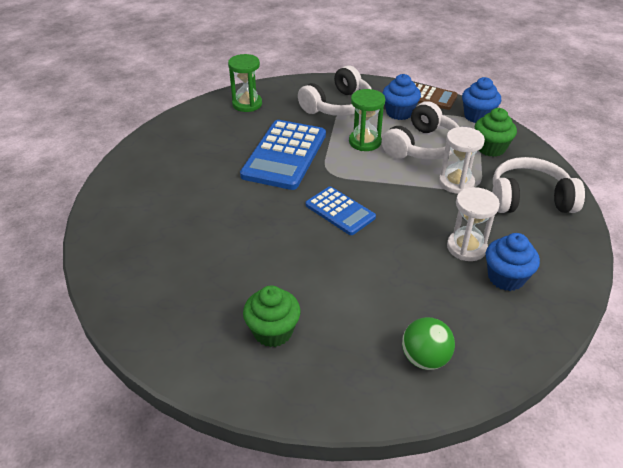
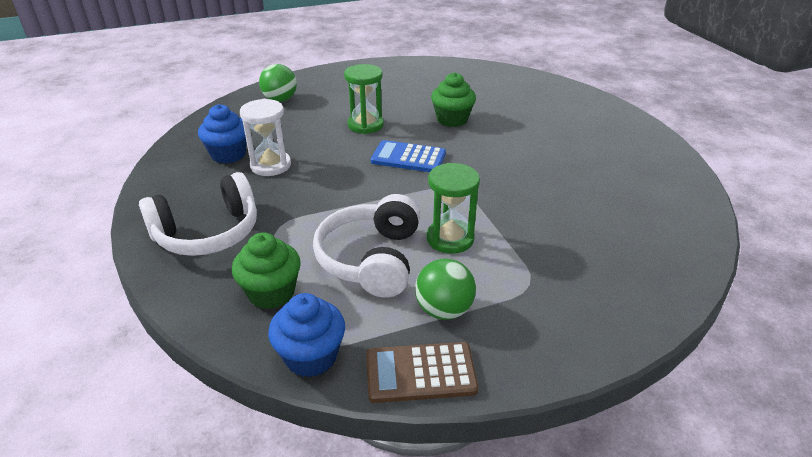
camera: 150 degrees right, 5 degrees down
(247, 104) = (659, 239): green hourglass -> green hourglass (365, 125)
(273, 331) = (388, 85): green cupcake -> green cupcake (452, 120)
(285, 155) = (521, 190): blue calculator -> none
(338, 106) = (543, 286): white headphones -> none
(399, 113) = (444, 310): blue cupcake -> green ball
(456, 183) = (304, 223): white hourglass -> none

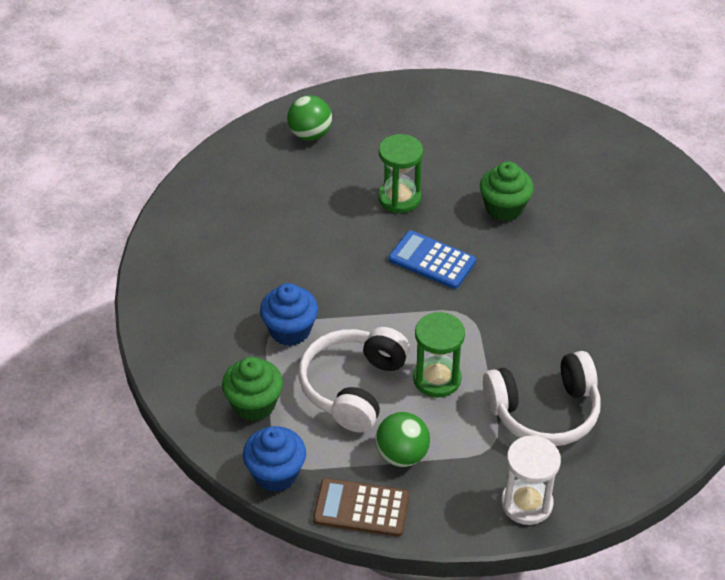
camera: 15 degrees right, 10 degrees up
(208, 233) = (205, 323): white headphones -> white headphones (544, 412)
(228, 154) = (238, 218): blue cupcake -> blue cupcake (290, 330)
(270, 165) = (280, 243): white hourglass -> white hourglass (527, 503)

